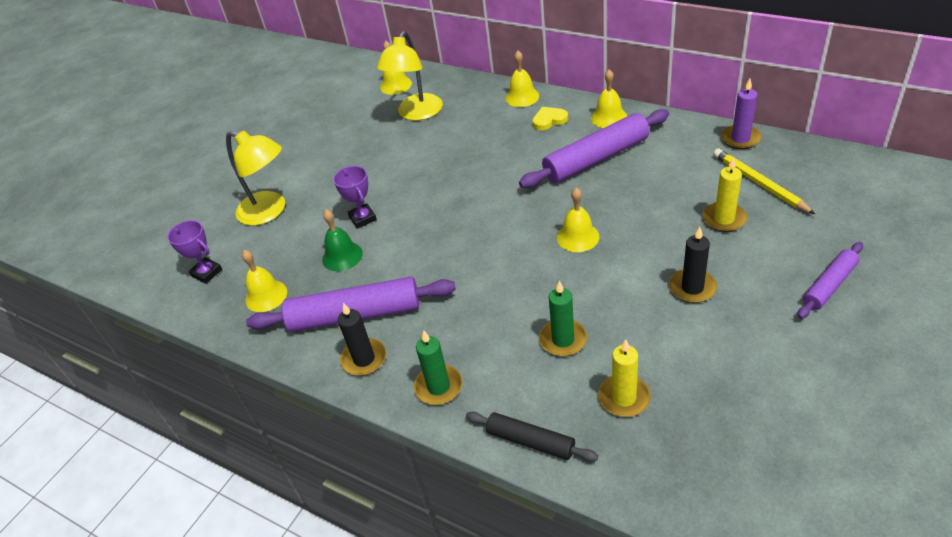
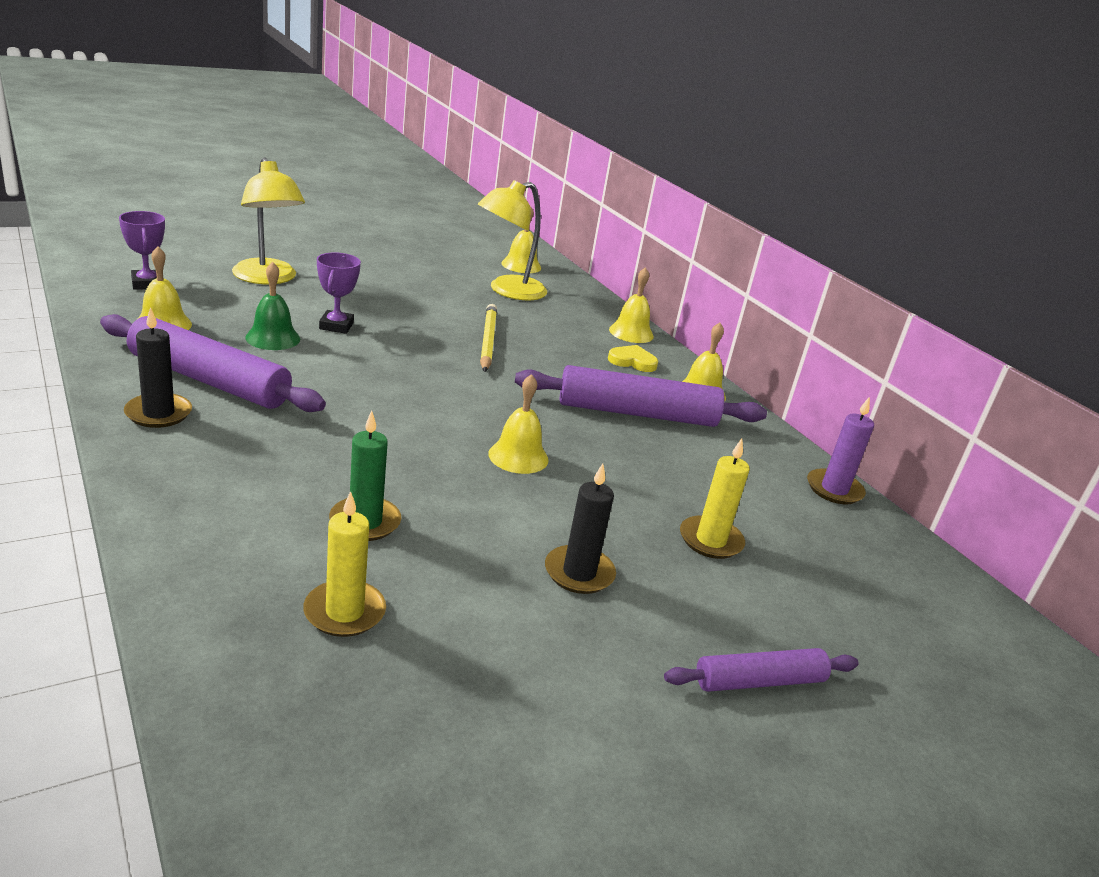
camera: 20 degrees right, 15 degrees down
(438, 387) = (183, 476): green candle -> none
(530, 441) = (187, 578): black rolling pin -> none
(759, 183) = (803, 537): yellow pencil -> yellow pencil (488, 341)

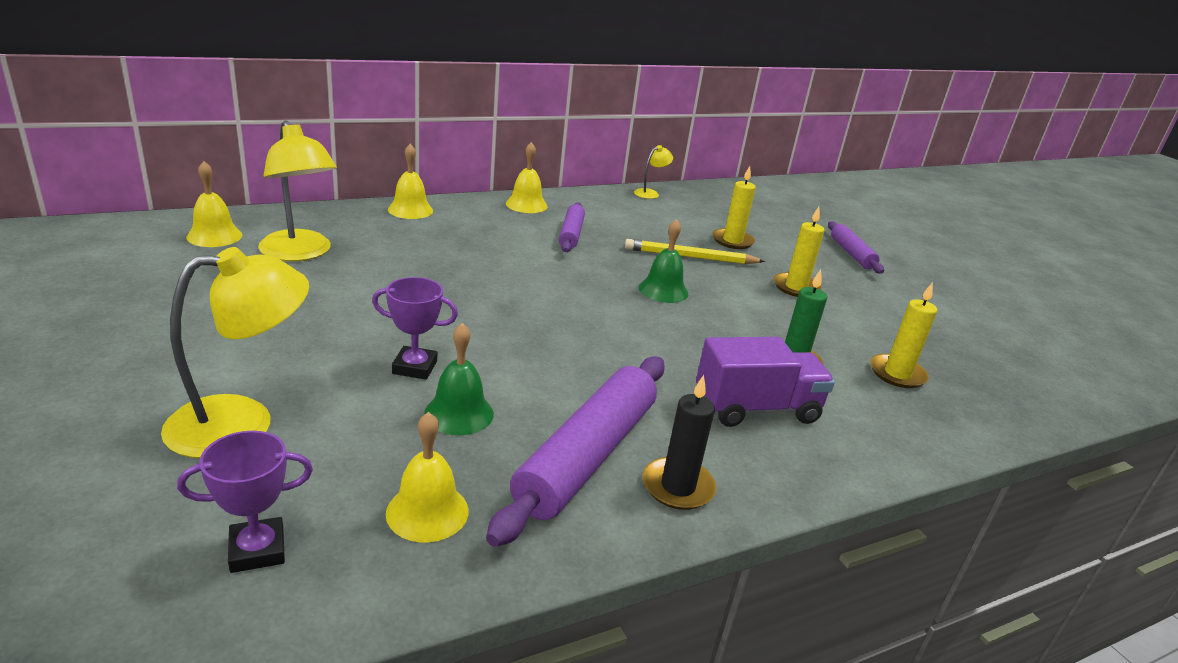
camera: 85 degrees left, 0 degrees up
(269, 475) = (756, 408): none -> purple truck
(488, 341) = (442, 279): yellow pencil -> yellow pencil (690, 257)
(518, 456) = (663, 290): yellow bell -> green bell
(579, 573) = (796, 287): black candle -> yellow candle
(632, 361) = (474, 220): yellow heart -> none
(637, 413) = (571, 234): purple rolling pin -> purple rolling pin, size x0.56
(834, 489) = (650, 193): purple candle -> yellow lamp

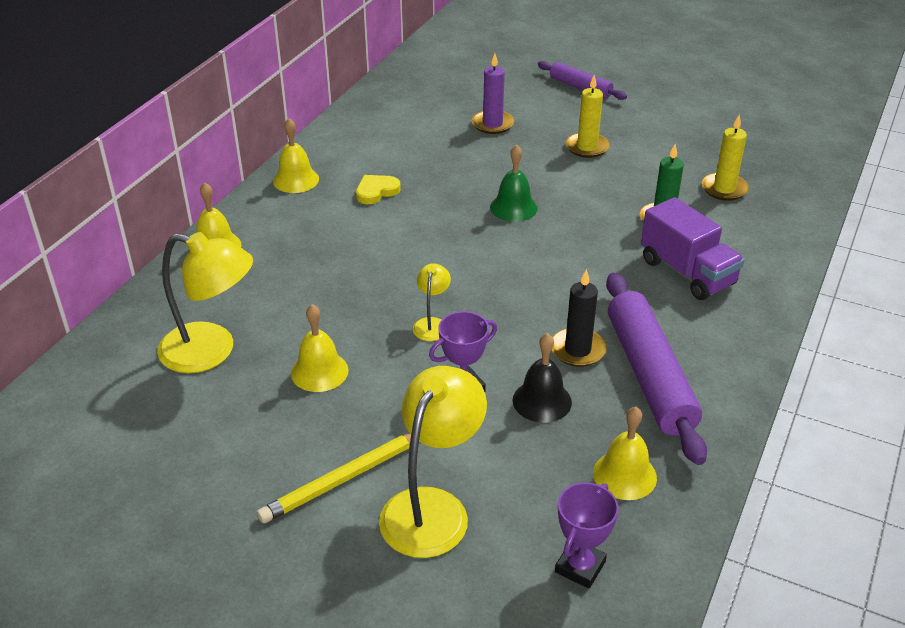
camera: 35 degrees left, 10 degrees up
(214, 236) = (109, 384): yellow bell -> yellow bell (319, 371)
(459, 413) = (542, 401): green bell -> black bell
(571, 234) = (376, 191): purple rolling pin -> yellow heart
(650, 193) = (367, 104): yellow lamp -> yellow lamp (432, 324)
(678, 487) = (717, 359): black candle -> black candle (577, 350)
(690, 257) = (486, 161): yellow pencil -> yellow pencil (342, 479)
(732, 241) = (492, 124): yellow candle -> purple candle
(756, 408) = (687, 272): purple truck -> purple truck turned 105 degrees clockwise

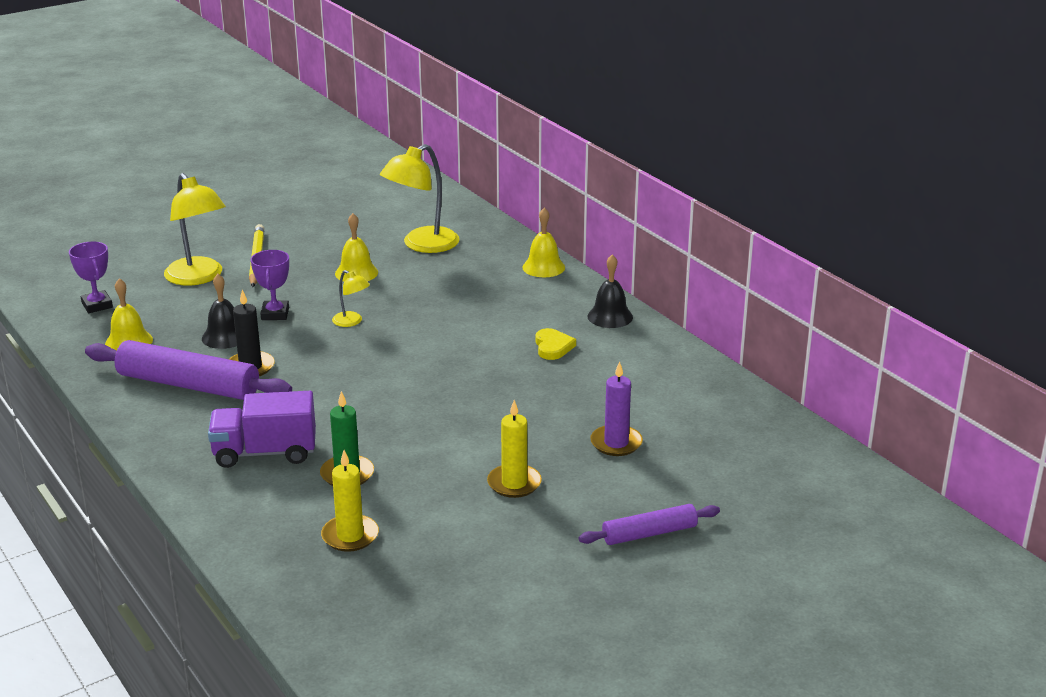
camera: 120 degrees right, 10 degrees down
(296, 180) = (610, 316): yellow bell -> black bell
(513, 207) = (455, 403): green bell -> none

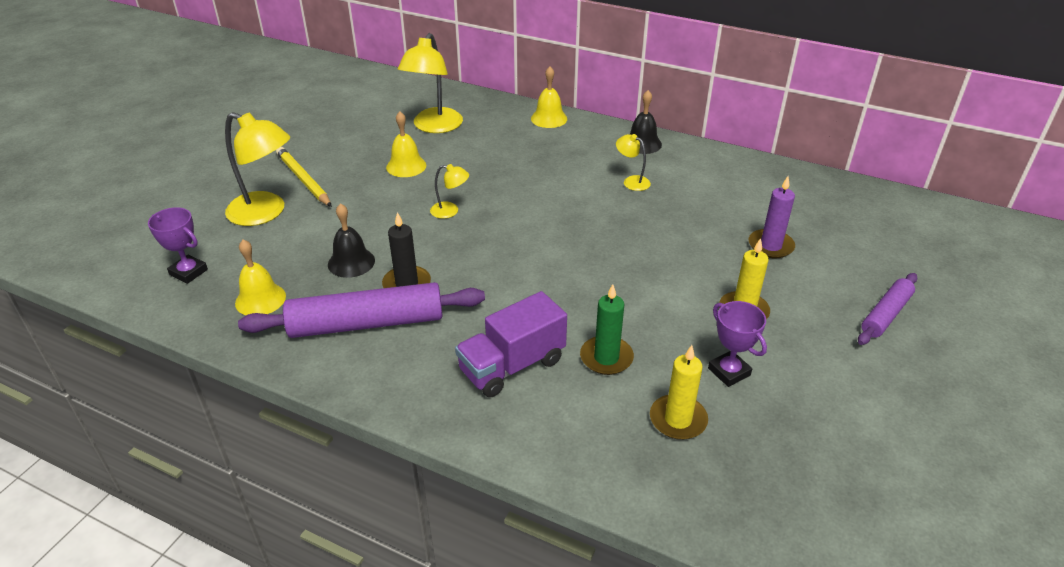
camera: 30 degrees left, 10 degrees up
(275, 314) = (374, 225): purple trophy -> purple trophy (729, 372)
(553, 347) = (631, 181): yellow heart -> yellow lamp

